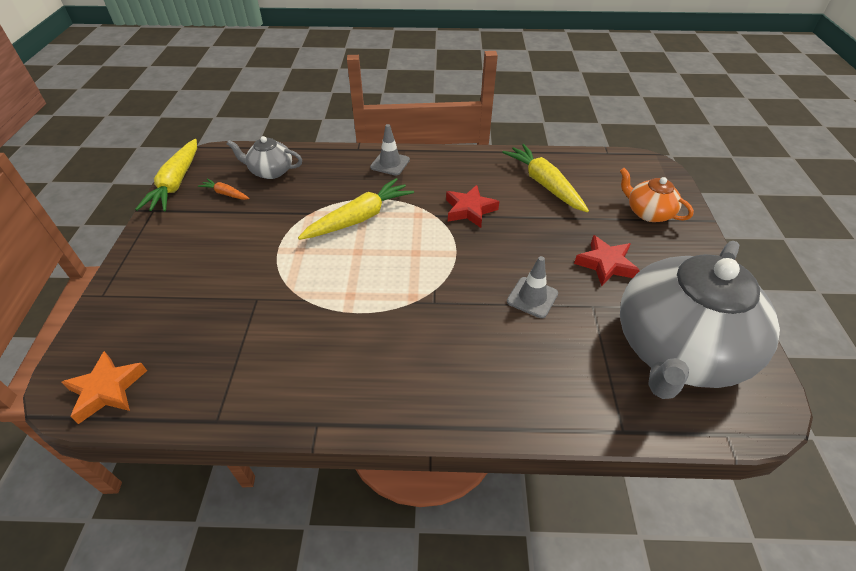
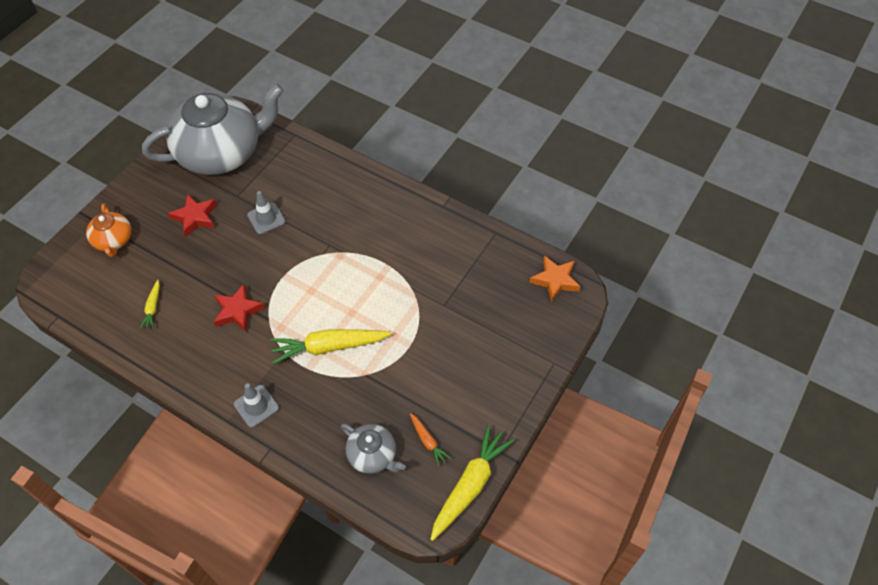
camera: 150 degrees left, 10 degrees up
(544, 184) = (153, 308): yellow carrot -> yellow carrot, size x0.49

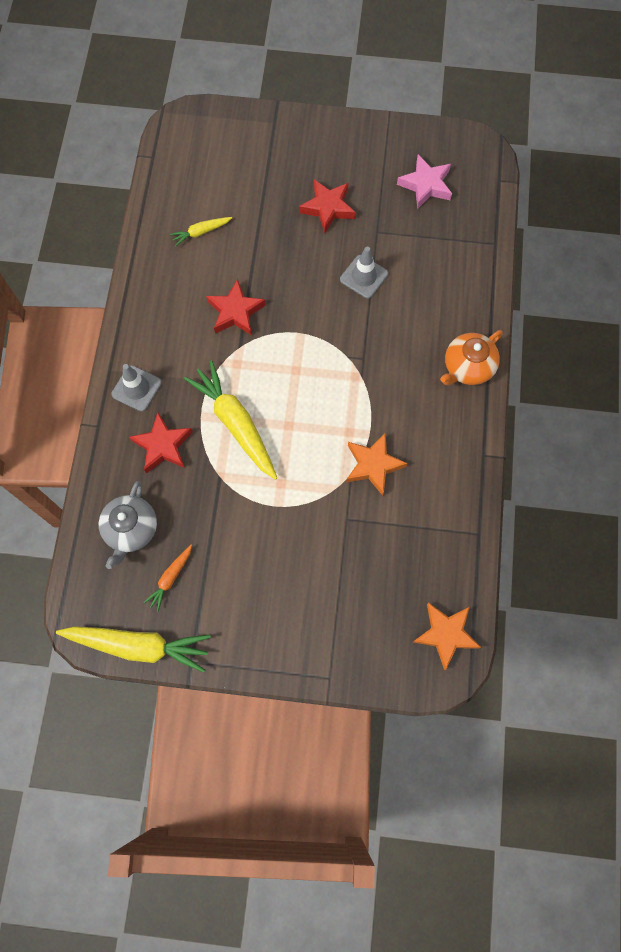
camera: 65 degrees right, 15 degrees up
(113, 240) = (260, 151): orange teapot -> orange teapot (467, 367)
(221, 153) = (426, 185): grey teapot -> pink star
(316, 405) = (163, 445): none -> red star
(413, 272) = (373, 465): none -> orange star

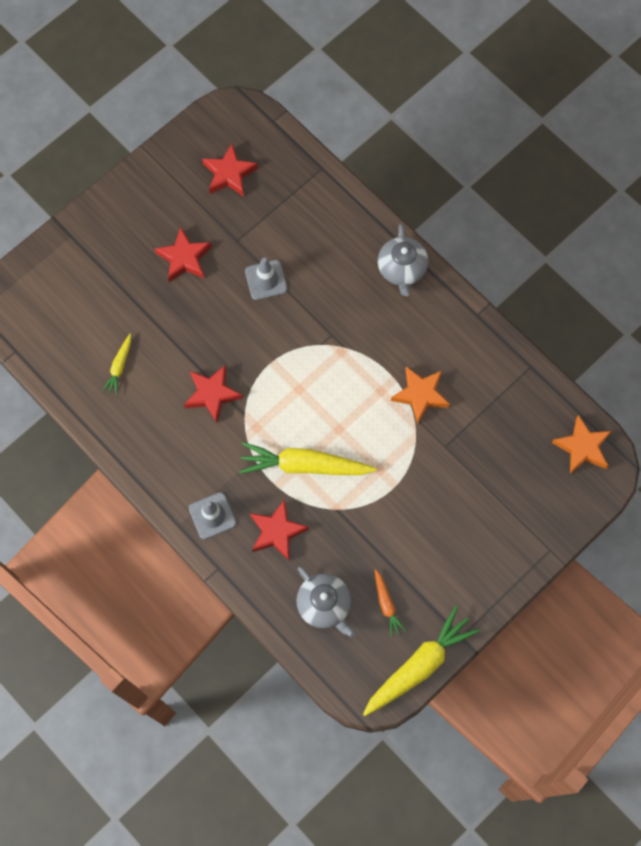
camera: 50 degrees left, 0 degrees up
(426, 185) = (229, 174): pink star -> red star
(467, 367) = (402, 269): orange teapot -> grey teapot

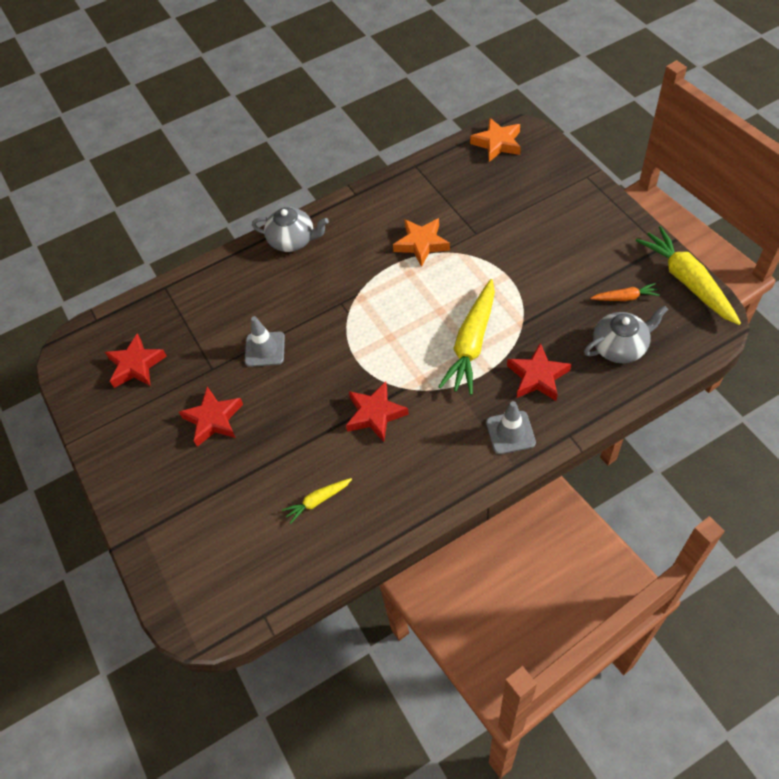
camera: 70 degrees left, 15 degrees down
(119, 366) = (318, 501): yellow carrot -> yellow carrot turned 120 degrees clockwise

